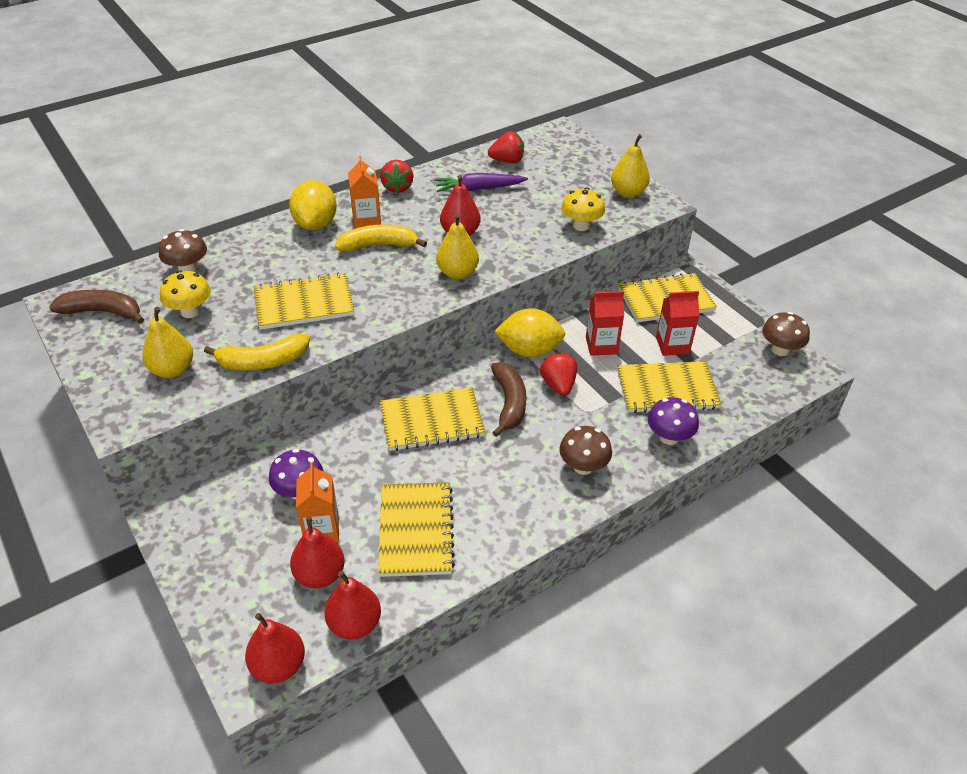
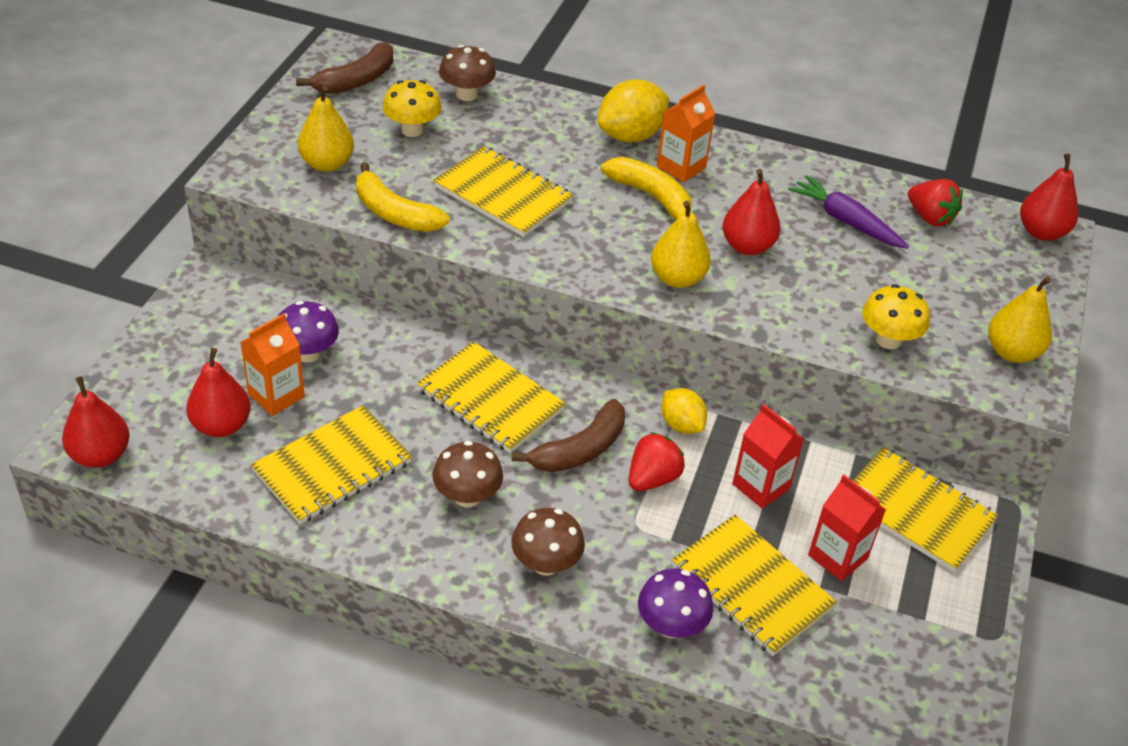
camera: 50 degrees right, 0 degrees up
(103, 312) = (356, 80): brown banana -> brown banana turned 75 degrees clockwise
(354, 624) = (185, 483): red pear -> red pear (1041, 232)
(397, 187) = (765, 159): red strawberry -> none
(529, 350) = (681, 425): yellow lemon -> yellow lemon, size x0.61
(780, 350) = (958, 680): brown mushroom -> brown mushroom (467, 496)

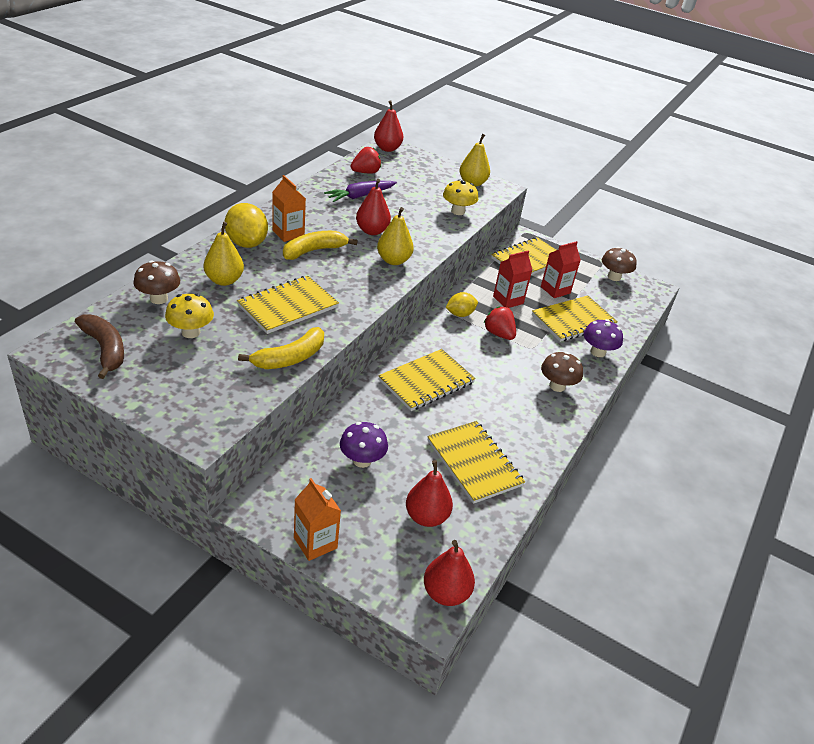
camera: 80 degrees left, 5 degrees down
(276, 395) = (401, 483): orange carton -> orange carton (315, 543)
(327, 164) = (214, 382): yellow pear -> yellow pear (224, 280)
(467, 496) = (505, 407): brown mushroom -> brown mushroom (614, 277)
(580, 449) = (473, 355): brown banana -> none

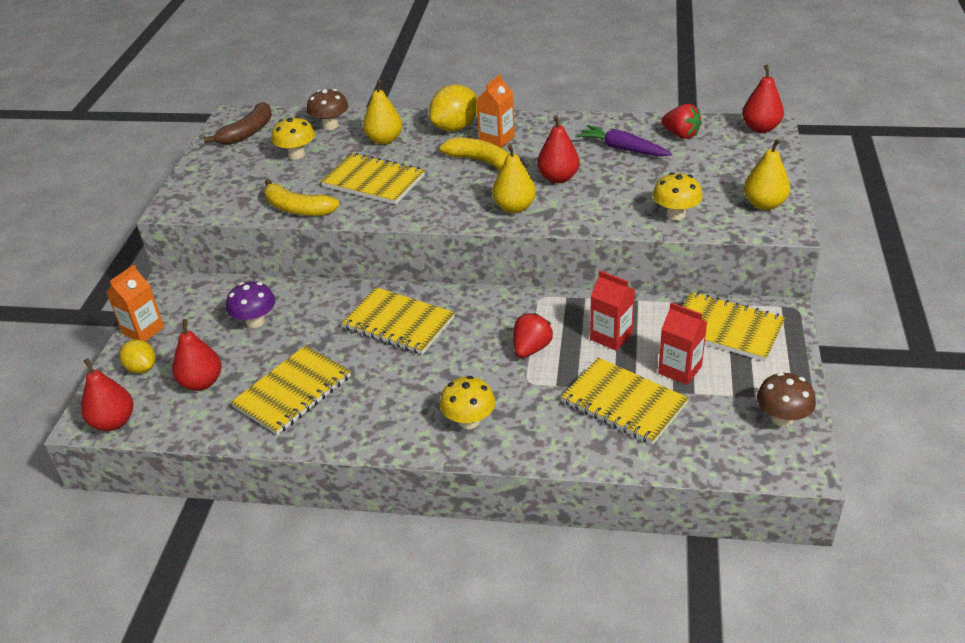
camera: 75 degrees right, 0 degrees up
(460, 314) = (542, 309): yellow lemon -> yellow lemon (142, 368)
(557, 386) = (469, 421): brown mushroom -> yellow mushroom
(598, 352) = (572, 441): purple mushroom -> none

